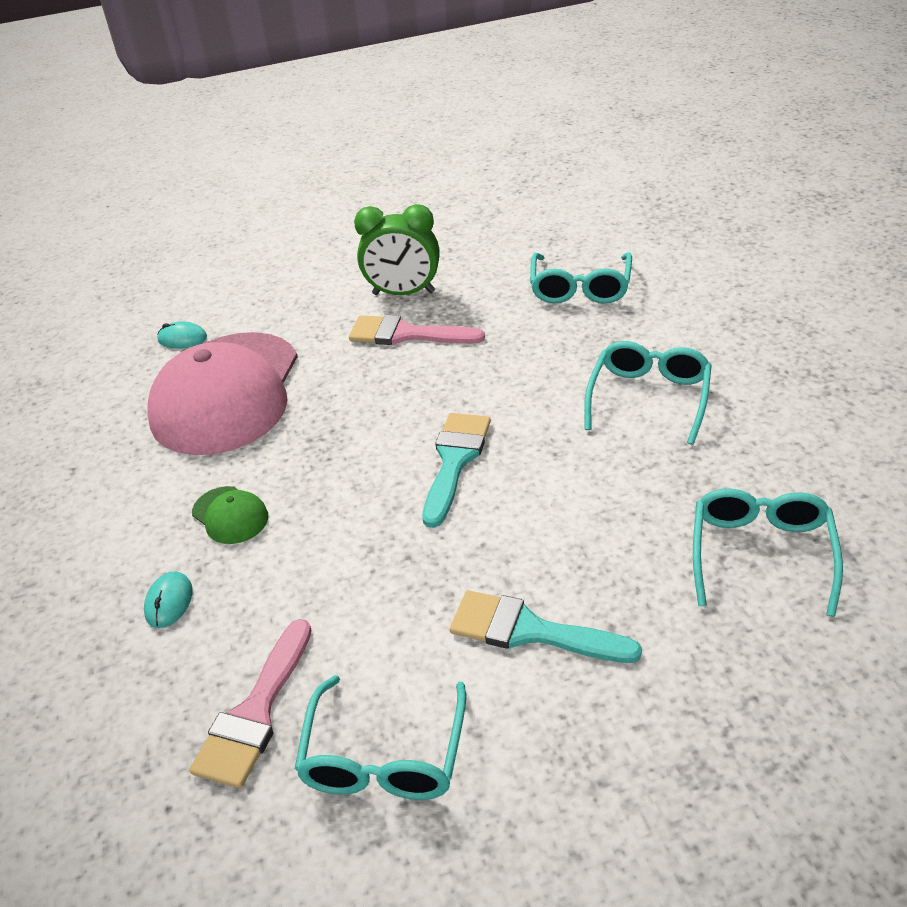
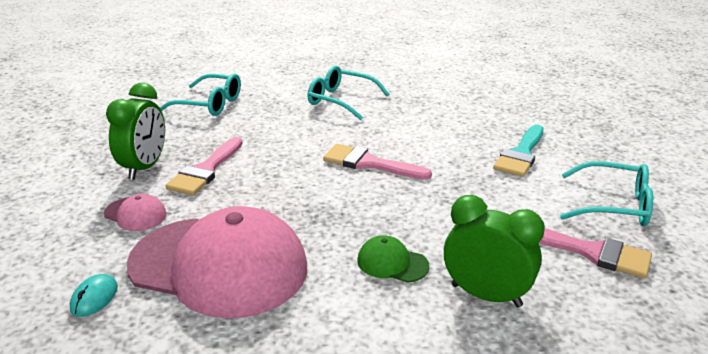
camera: 85 degrees left, 10 degrees down
(169, 602) = (486, 295): turquoise mouse -> green clock
(230, 515) = (392, 263): green cap -> green cap turned 120 degrees counterclockwise
(311, 317) = (135, 214): none -> pink cap
(455, 461) = (369, 163): turquoise brush -> pink brush
(761, 554) = (473, 94): turquoise glasses -> none

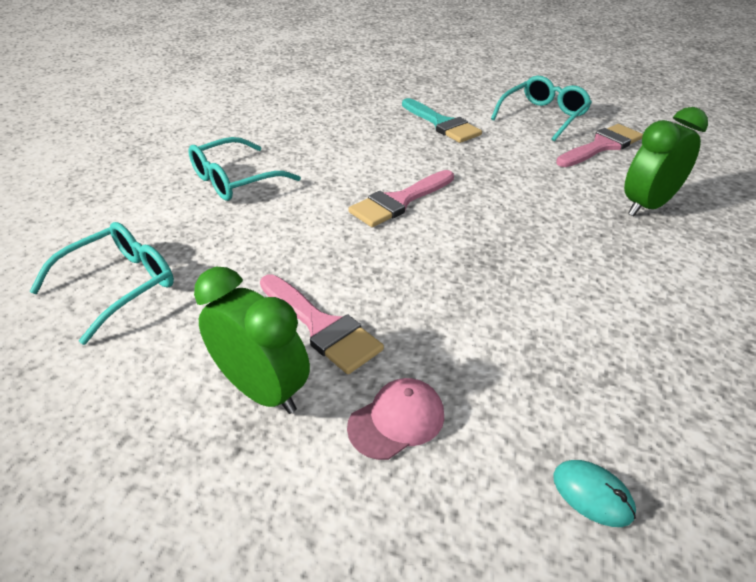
camera: 65 degrees left, 10 degrees up
(219, 266) = (555, 356): pink cap -> none
(392, 263) = (588, 237): green cap -> none

